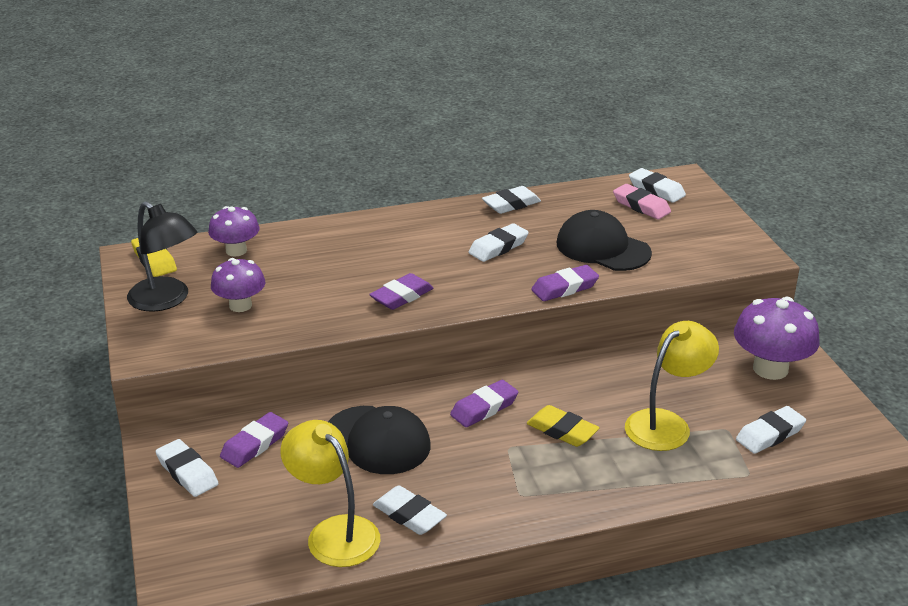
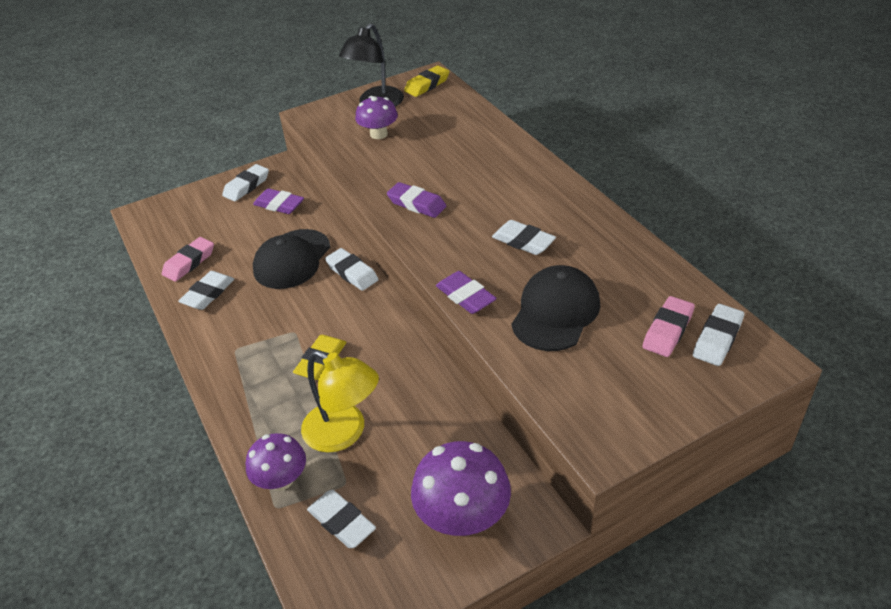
camera: 80 degrees right, 10 degrees up
(236, 250) = (455, 112): purple mushroom -> purple mushroom (281, 480)
(334, 532) = (189, 262): yellow lamp -> pink eraser
(484, 408) = (344, 307): purple eraser -> none
(511, 204) = (613, 235): white eraser -> white eraser (352, 273)

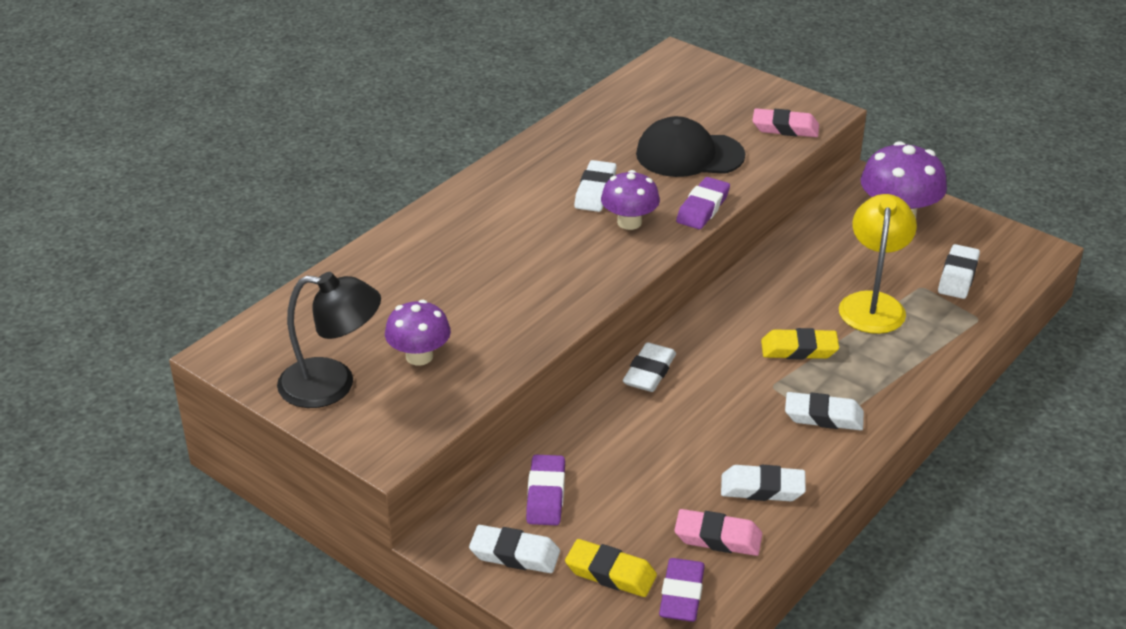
camera: 115 degrees left, 5 degrees down
(281, 480) = (951, 325): purple mushroom -> purple mushroom (629, 222)
(292, 259) = (654, 435): black cap -> none
(416, 204) = (567, 278): purple eraser -> purple eraser (681, 595)
(427, 85) = (258, 347): yellow eraser -> yellow eraser (610, 573)
(668, 330) = (673, 99): pink eraser -> pink eraser (785, 128)
(717, 339) = (667, 77): white eraser -> white eraser (823, 416)

